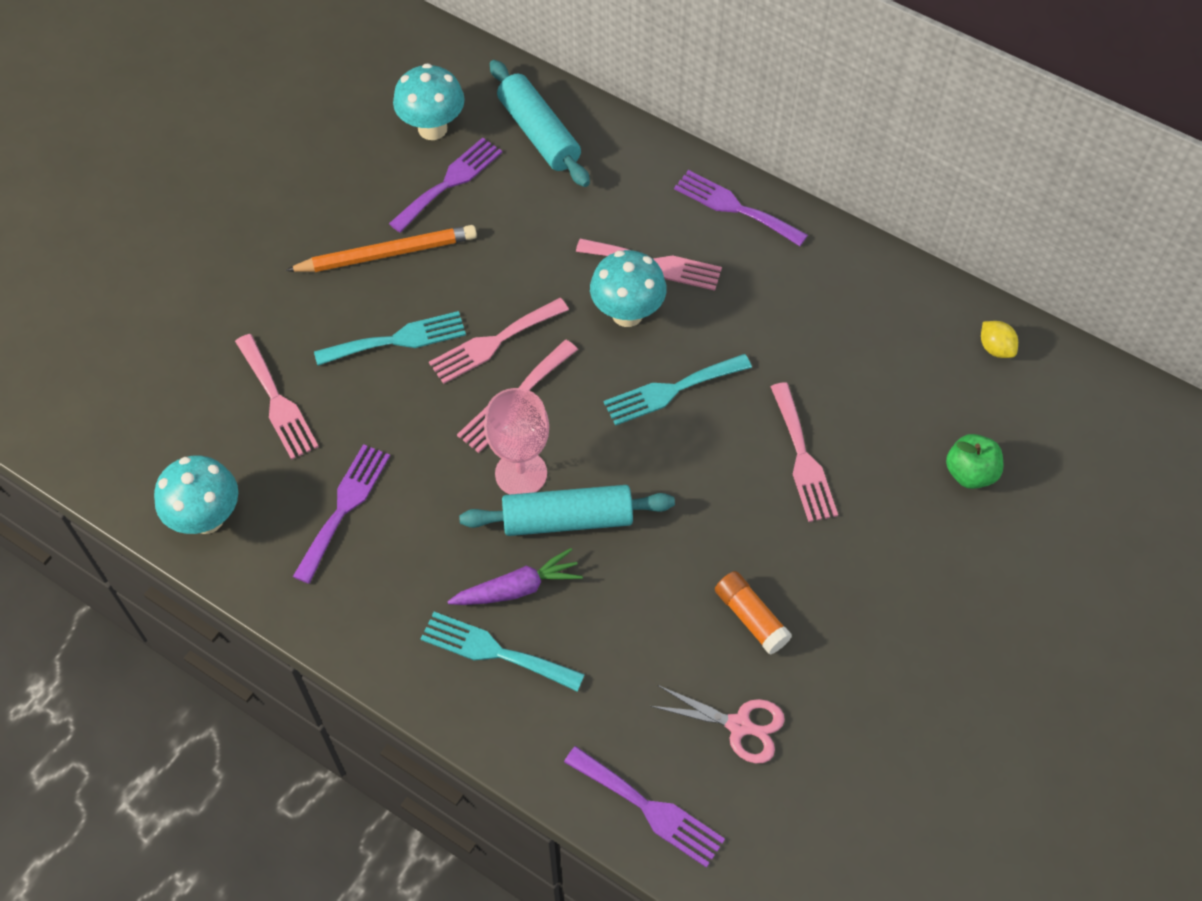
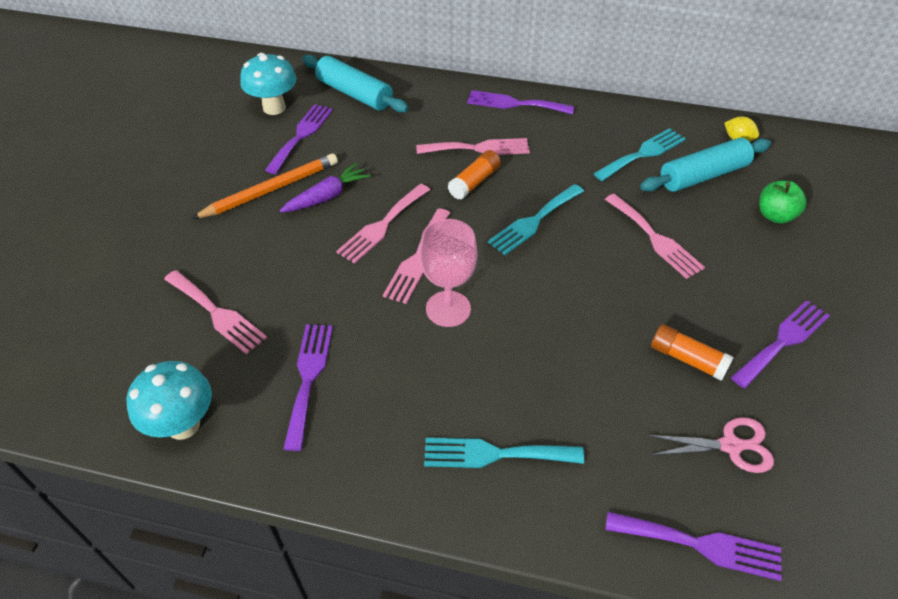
camera: 20 degrees left, 10 degrees down
(398, 340) = (304, 243): turquoise fork -> turquoise fork (643, 154)
(518, 588) = (489, 396): purple carrot -> purple carrot (327, 196)
(567, 519) = (503, 331): turquoise rolling pin -> turquoise rolling pin (703, 175)
(627, 313) = (474, 182): turquoise mushroom -> orange glue stick
(872, 633) = (783, 341): none -> purple fork

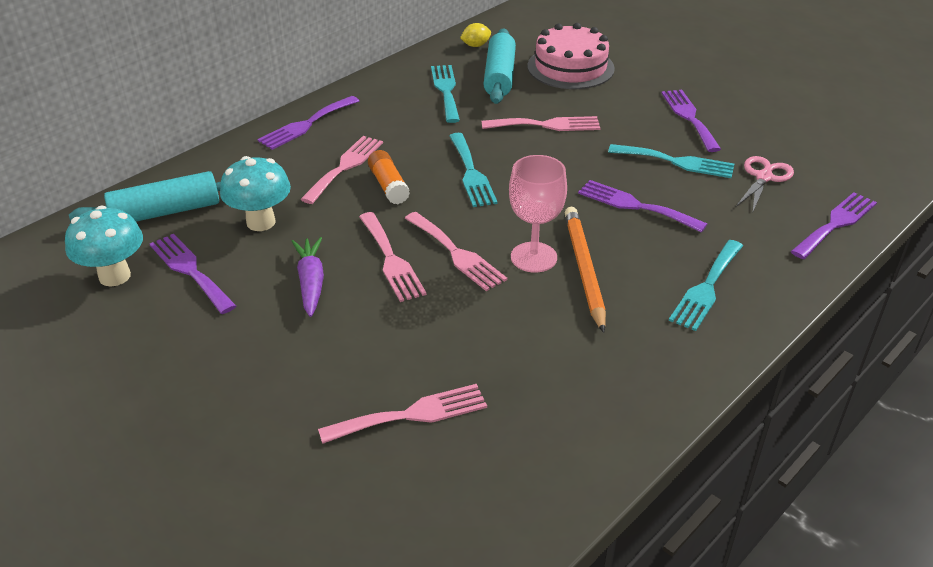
camera: 60 degrees left, 10 degrees down
(183, 425) = (548, 481): turquoise mushroom -> turquoise mushroom (261, 222)
(271, 189) = (256, 319): orange pencil -> orange pencil (584, 269)
(308, 378) = (550, 371): purple fork -> purple fork (635, 205)
(687, 359) = (677, 162): orange glue stick -> turquoise fork
(775, 215) = (570, 67): green apple -> pink cake

